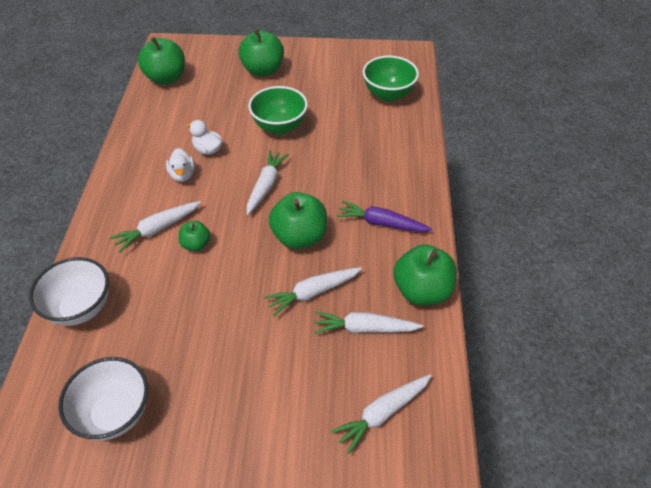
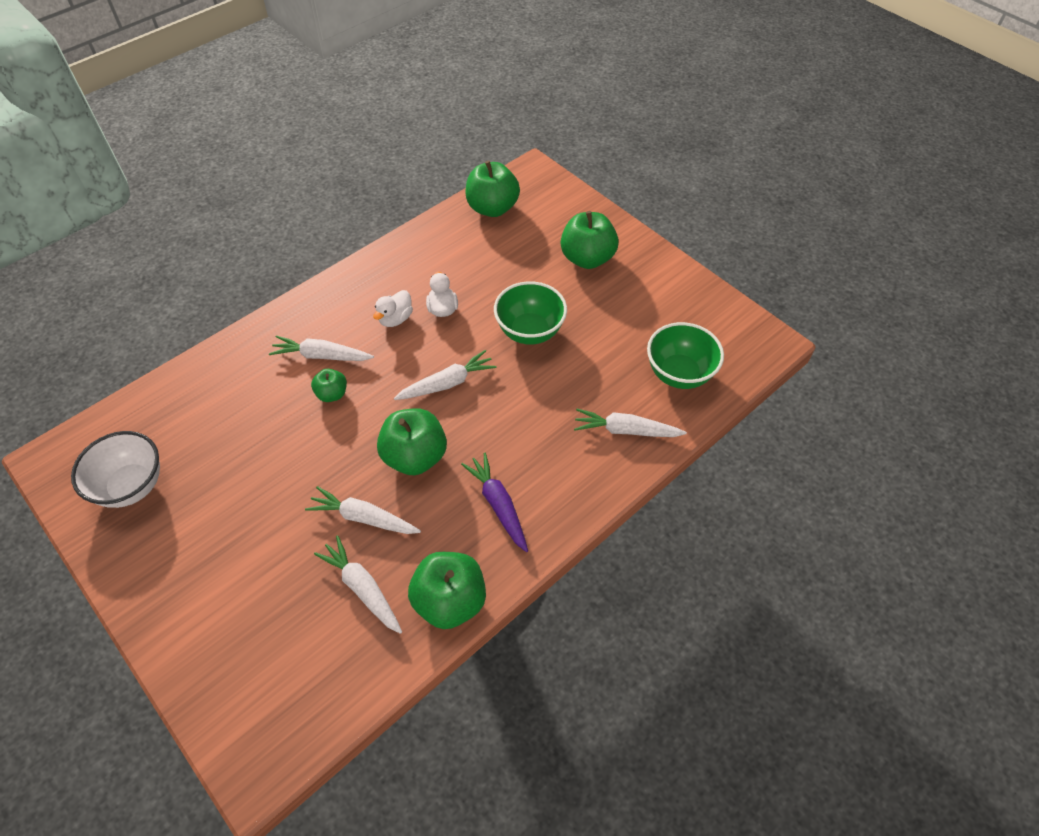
camera: 45 degrees right, 5 degrees up
(81, 308) = (201, 380): white bowl -> none
(382, 413) = (286, 672): white carrot -> white carrot (626, 430)

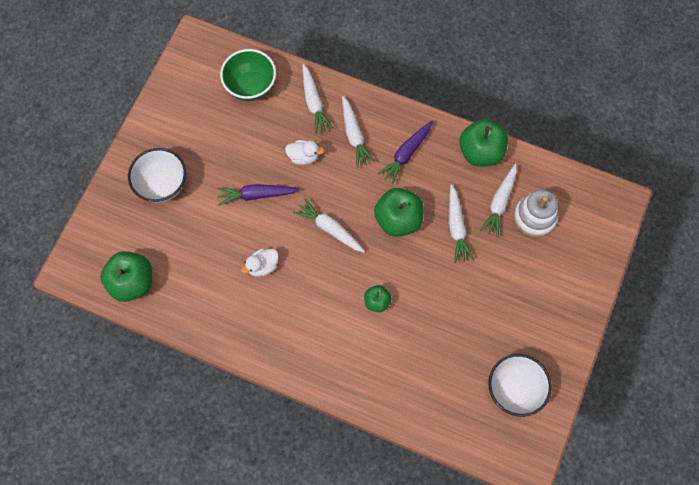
camera: 115 degrees left, 15 degrees up
(314, 624) = (534, 217): none -> white stacking toy
(322, 356) = (348, 329): white carrot -> white carrot (354, 135)
(395, 319) = (288, 295): white duck -> white duck (303, 157)
(530, 331) = (256, 195): green bowl -> purple carrot
(587, 258) = (162, 185): green apple -> white bowl

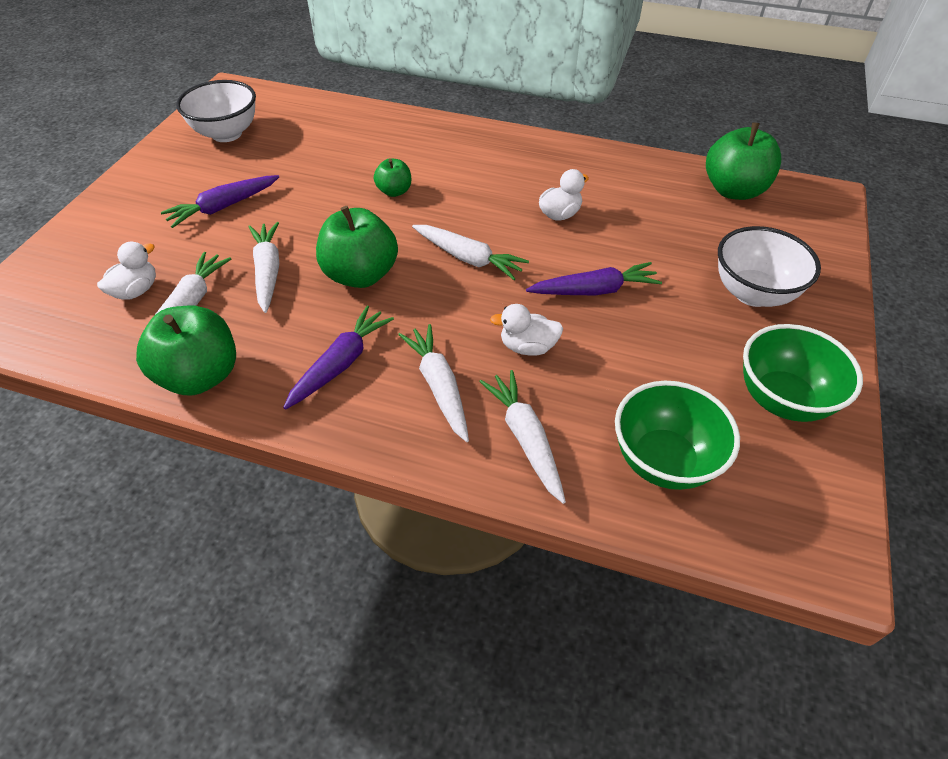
camera: 175 degrees right, 20 degrees down
(179, 114) = (782, 399): none -> green bowl
(497, 294) = (224, 207): none -> purple carrot
(534, 217) = (136, 291): white stacking toy -> white duck

